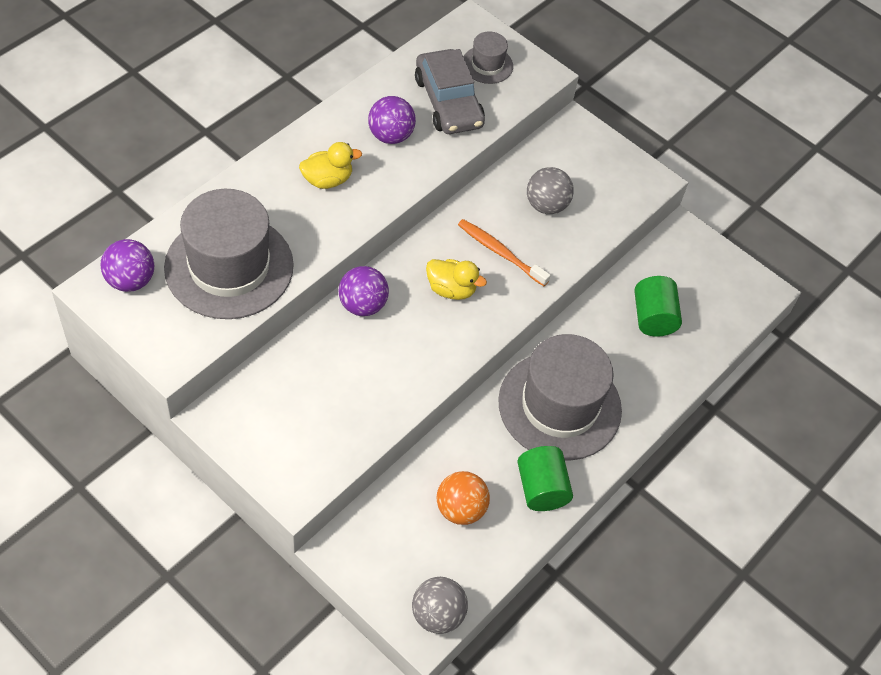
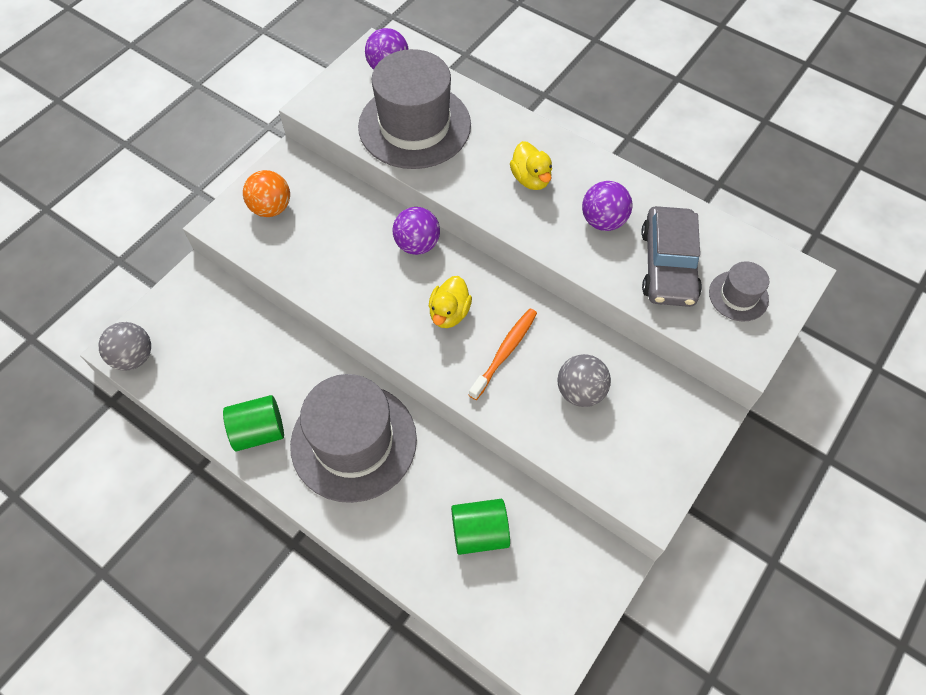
camera: 90 degrees right, 5 degrees up
(448, 102) = (668, 265): grey car -> grey car turned 60 degrees counterclockwise
(460, 509) = (235, 364): orange ball -> orange ball (271, 208)

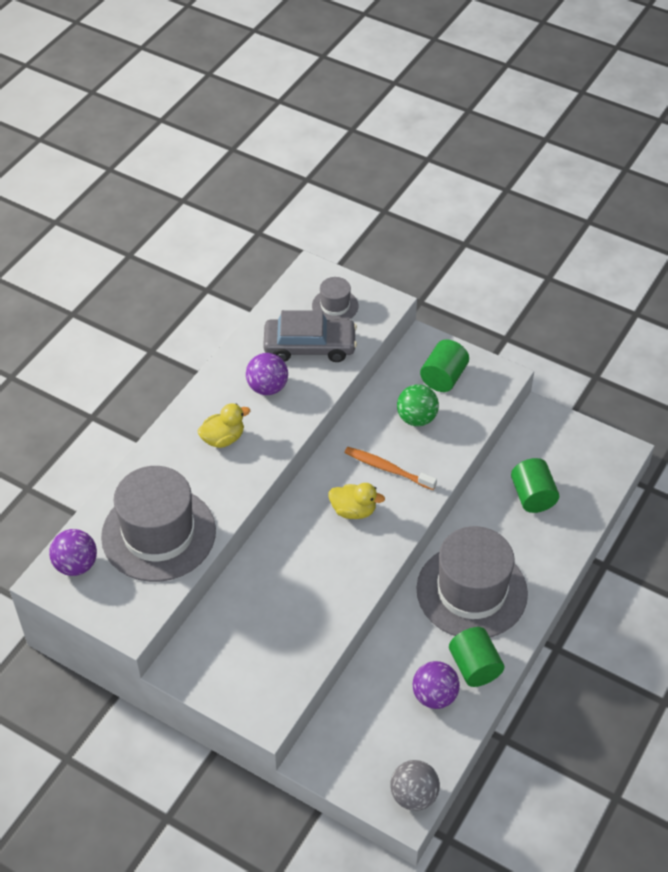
camera: 95 degrees left, 10 degrees down
(271, 208) = (243, 673): orange ball -> none
(417, 244) = (280, 541): purple ball -> purple ball (434, 696)
(580, 391) = (416, 418): grey ball -> green ball
(648, 430) = (443, 377): none -> green cylinder

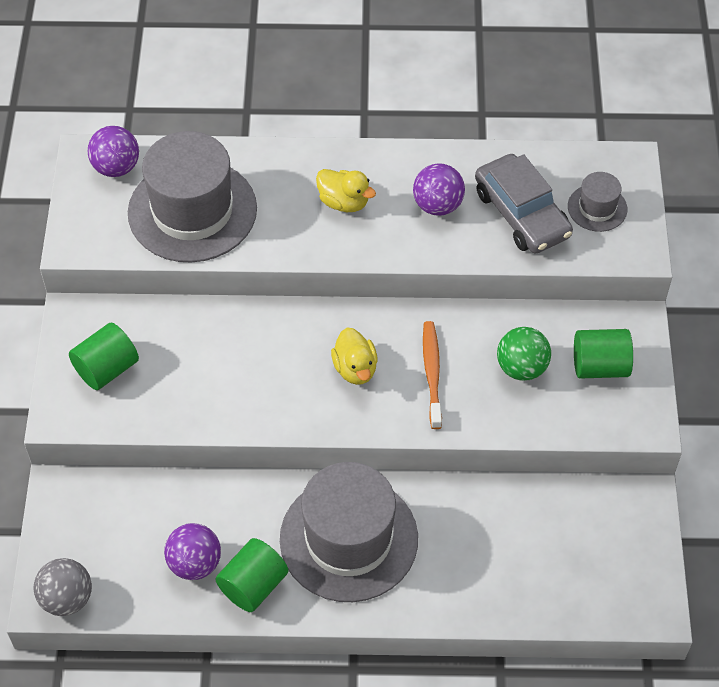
camera: 60 degrees right, 5 degrees up
(532, 496) = (519, 542): green cylinder -> green cylinder (106, 369)

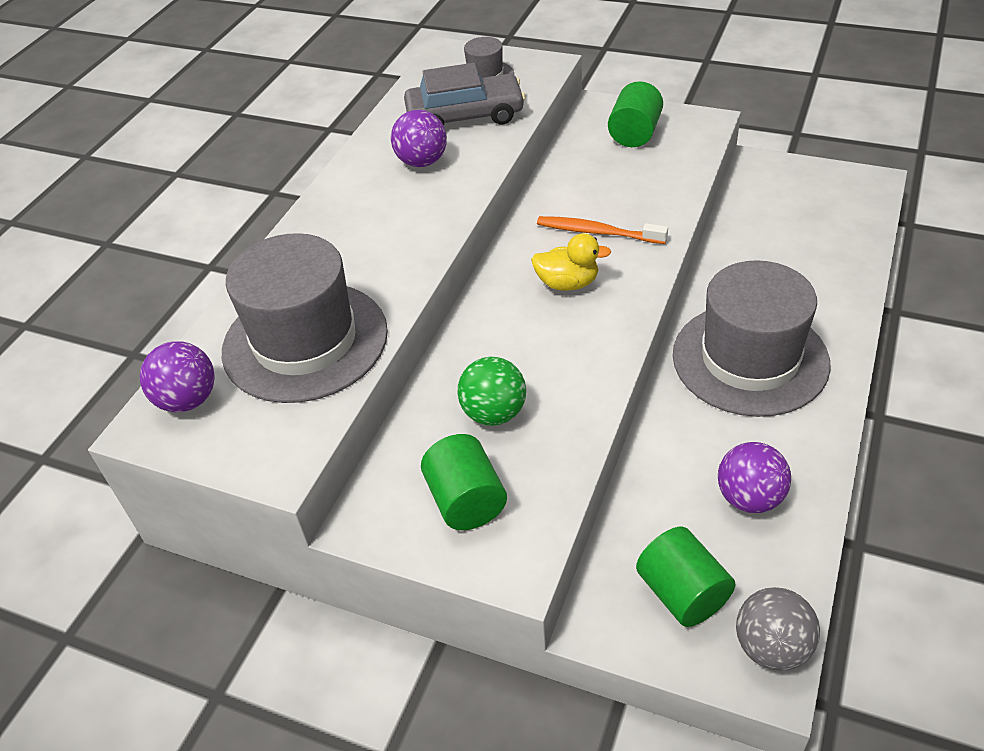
camera: 65 degrees left, 10 degrees down
(253, 585) = (791, 450): green cylinder -> green cylinder (682, 593)
(344, 202) = (375, 221): yellow duck -> none
(521, 368) = (616, 177): green ball -> green ball (494, 413)

